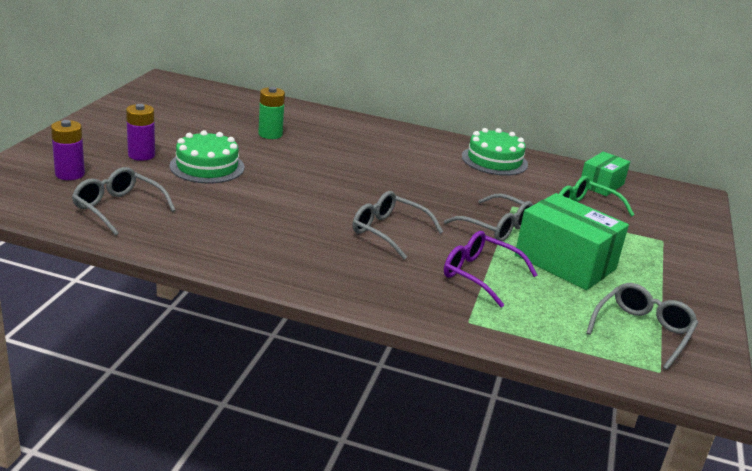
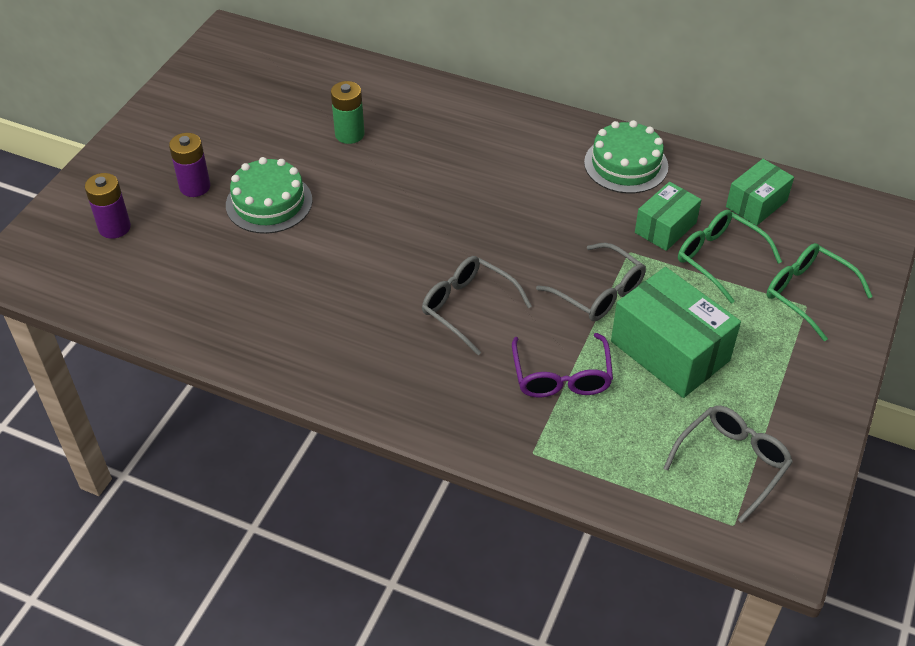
camera: 10 degrees right, 20 degrees up
(118, 208) = (166, 283): grey glasses -> none
(479, 275) = (561, 377): purple glasses -> purple glasses turned 135 degrees counterclockwise
(536, 194) = (665, 228): none -> green box
(660, 234) = (807, 294): none -> green glasses

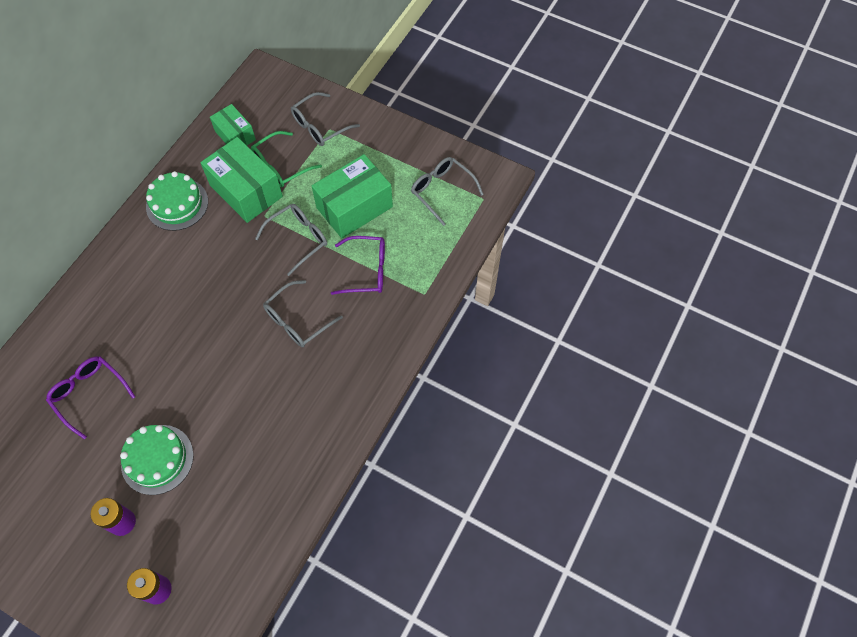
camera: 85 degrees left, 15 degrees up
(349, 134) = (89, 394): green battery -> purple glasses
(665, 228) = (246, 191): green box -> green box, size x1.67
(807, 294) = (320, 126): green glasses -> grey glasses

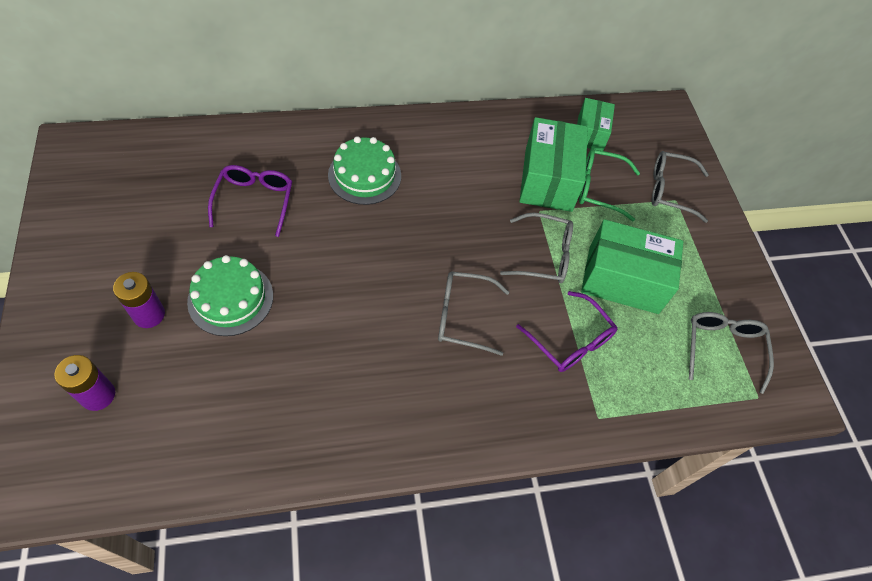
camera: 45 degrees right, 5 degrees down
(177, 204) = (485, 138): green cake -> green cake (364, 175)

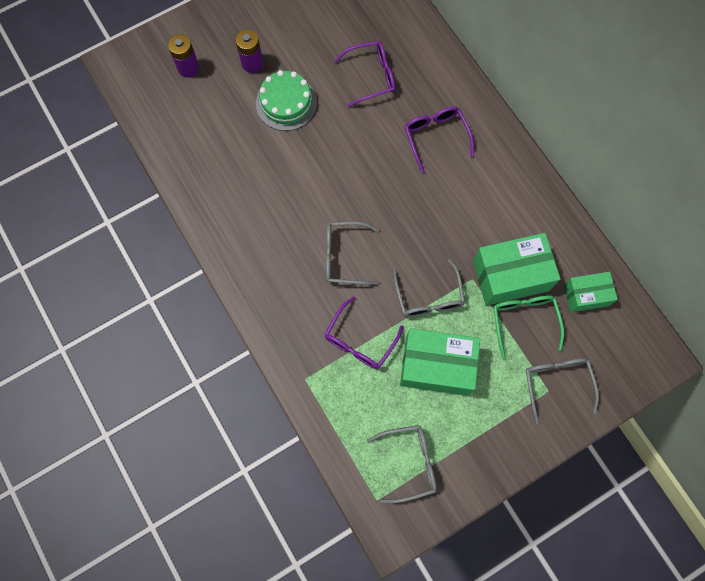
camera: 75 degrees right, 15 degrees up
(364, 175) = (436, 137): green cake -> purple glasses
(462, 316) = (344, 256): grey glasses -> grey glasses turned 75 degrees counterclockwise
(623, 280) = (436, 366): green box -> green box turned 75 degrees counterclockwise

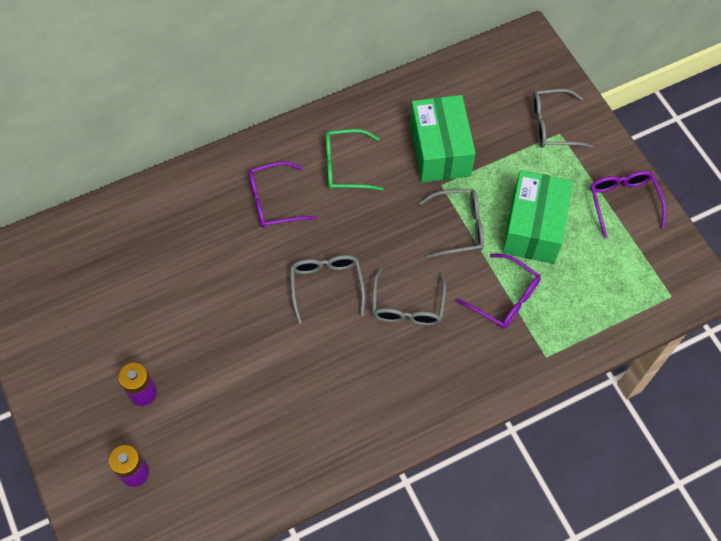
camera: 85 degrees left, 10 degrees down
(286, 103) = (205, 356): green cake -> none
(371, 76) = (186, 259): purple glasses -> purple glasses (623, 202)
(409, 462) = (633, 262): grey glasses -> grey glasses (326, 285)
(524, 321) = (488, 144): green glasses -> green glasses (345, 166)
(586, 295) = (464, 89): green box -> none

